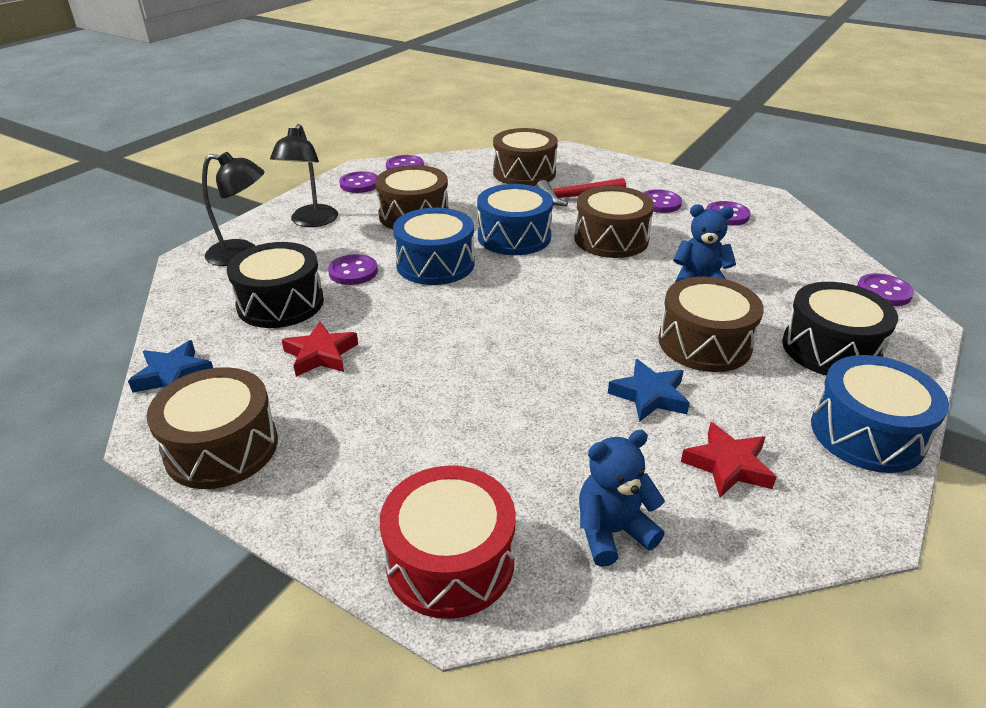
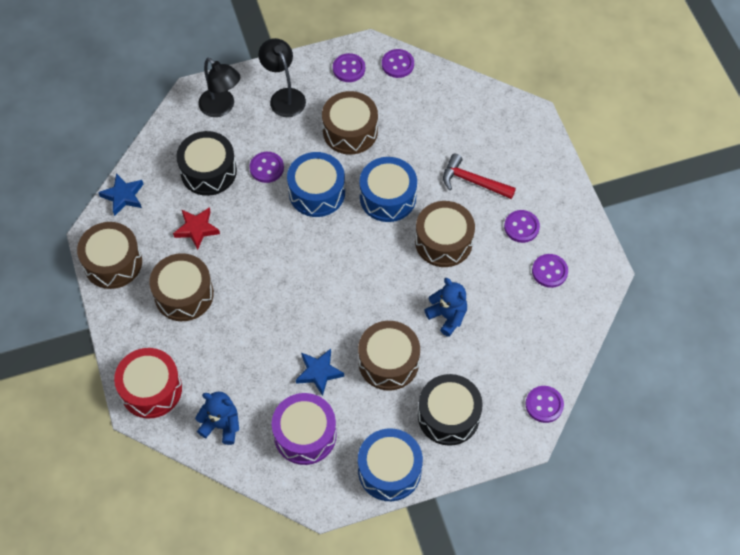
camera: 40 degrees right, 25 degrees up
(311, 221) = (284, 97): black lamp -> black lamp turned 105 degrees clockwise
(524, 173) = (471, 127): brown drum -> brown drum (184, 294)
(728, 465) = (305, 435): red star -> purple drum

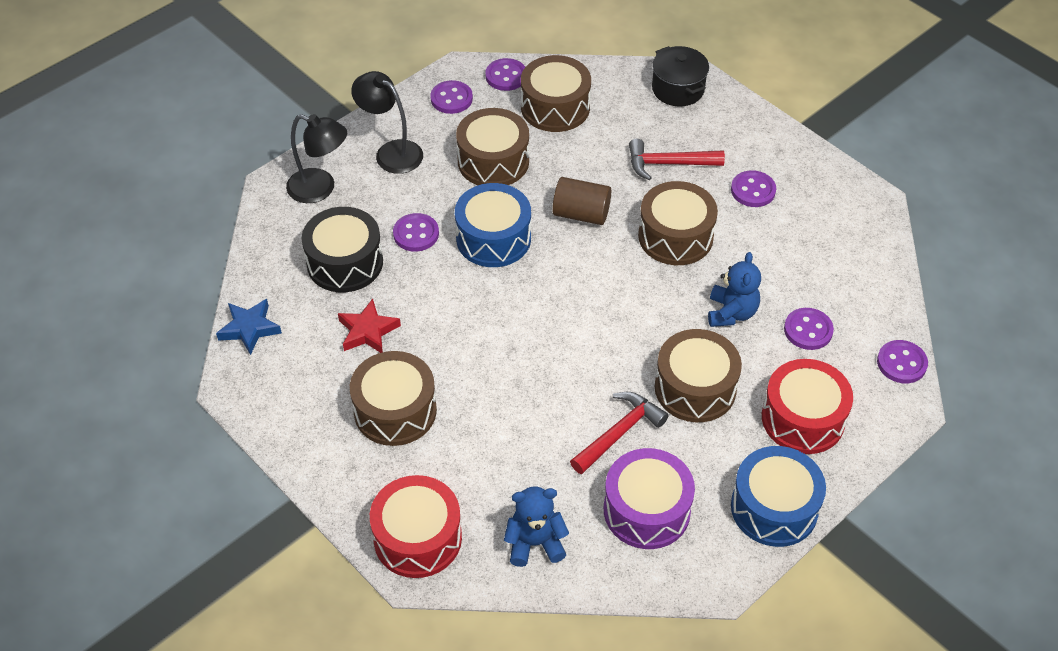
camera: 25 degrees left, 10 degrees down
(113, 262) = (279, 409): brown drum -> brown drum (555, 107)
(319, 372) = (619, 433): blue star -> red hammer
(387, 197) = (581, 214): blue drum -> brown cylinder
(447, 316) = (731, 313): blue teddy bear -> blue teddy bear turned 75 degrees clockwise
(448, 416) = (803, 419): black drum -> red drum
(516, 122) = (678, 89): none -> black pot
(549, 271) = (814, 224): purple button -> purple button (808, 330)

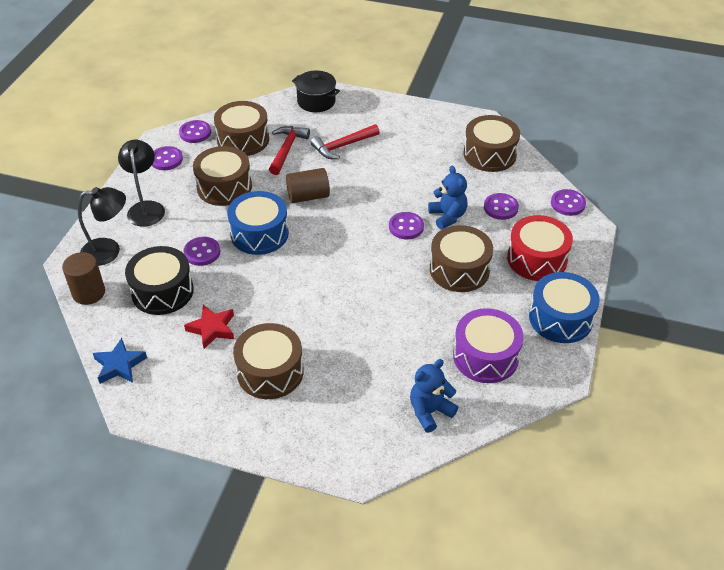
camera: 30 degrees left, 5 degrees down
(270, 230) = (89, 293): none -> brown cylinder
(391, 152) = (146, 208): black lamp -> black lamp turned 75 degrees clockwise
(417, 538) = (347, 448): red drum -> none
(619, 433) = (433, 317): red hammer -> red hammer (287, 149)
(675, 236) = (379, 186): brown drum -> brown drum (489, 154)
(753, 190) = (407, 142): purple button -> purple button (406, 227)

